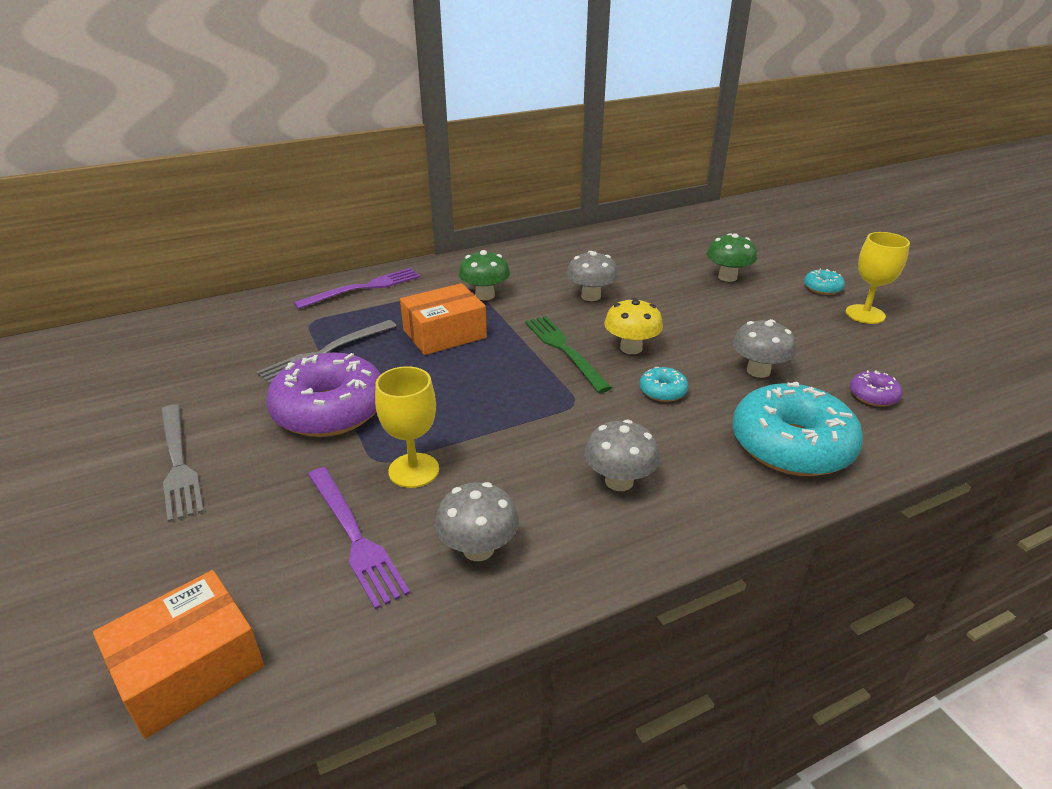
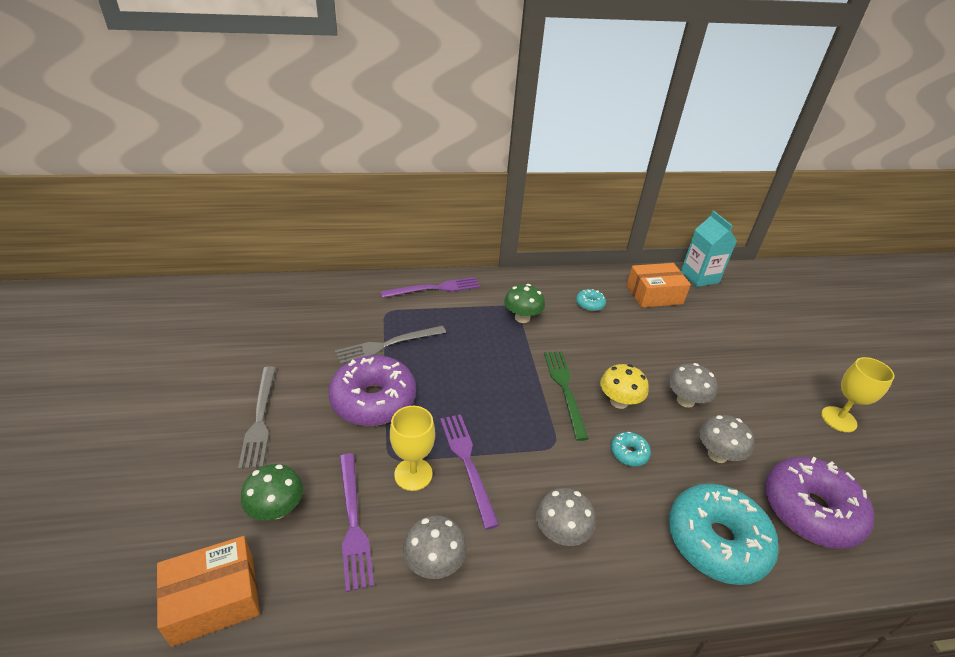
camera: 15 degrees right, 5 degrees up
(444, 334) = (479, 349): orange box -> orange box (654, 294)
(478, 444) = (467, 463): none -> purple fork
(591, 296) = (605, 339): grey mushroom -> grey mushroom (685, 400)
(669, 223) = (699, 277): none -> turquoise carton
(727, 277) = (729, 347): green mushroom -> green mushroom (277, 509)
(822, 288) = (810, 380): turquoise donut -> turquoise donut (589, 304)
(873, 396) = (810, 510): purple donut -> purple donut, size x2.30

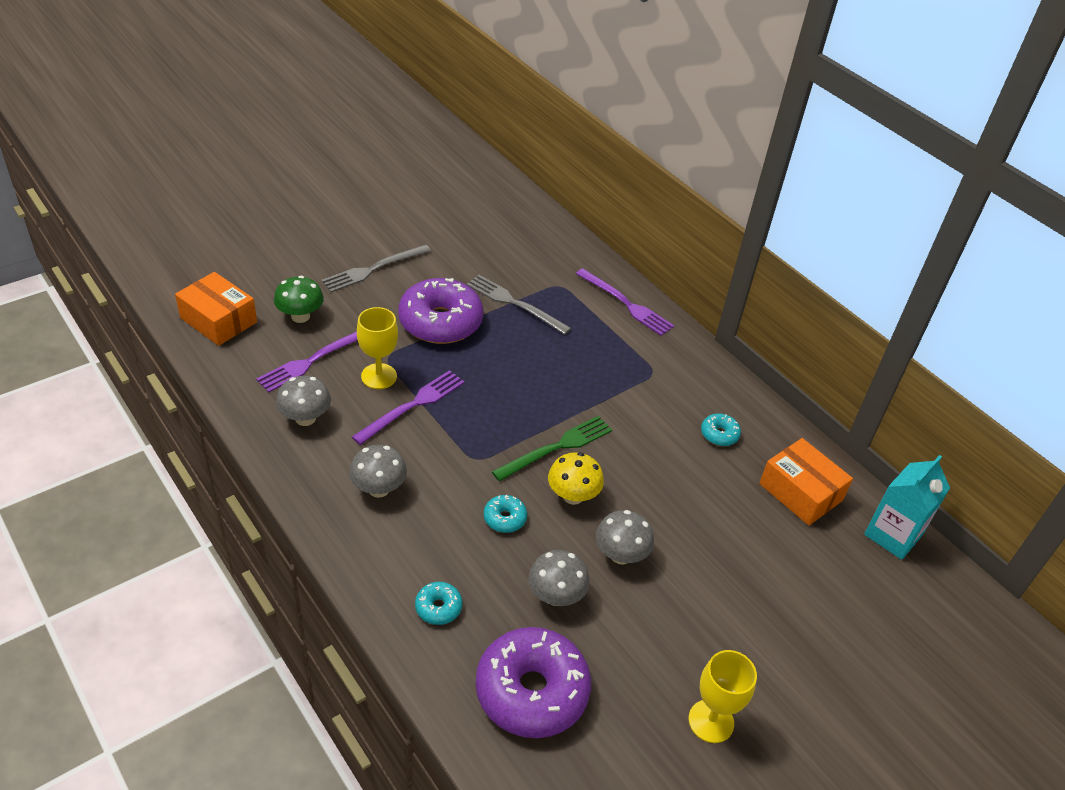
camera: 60 degrees right, 5 degrees up
(522, 318) = (640, 384): green mushroom -> none
(716, 541) = (438, 607): turquoise donut -> turquoise donut, size x0.44

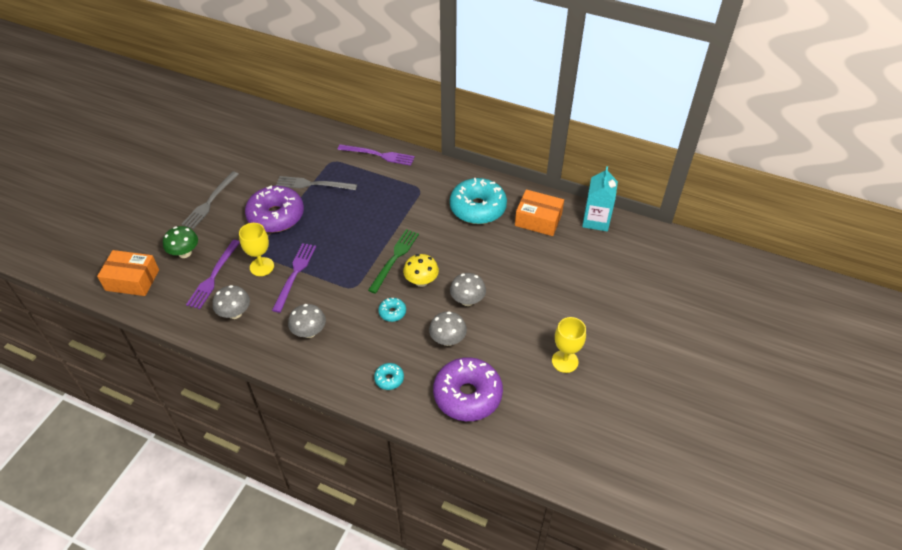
camera: 25 degrees left, 5 degrees up
(719, 434) = (478, 208): turquoise donut -> turquoise donut, size x2.30

